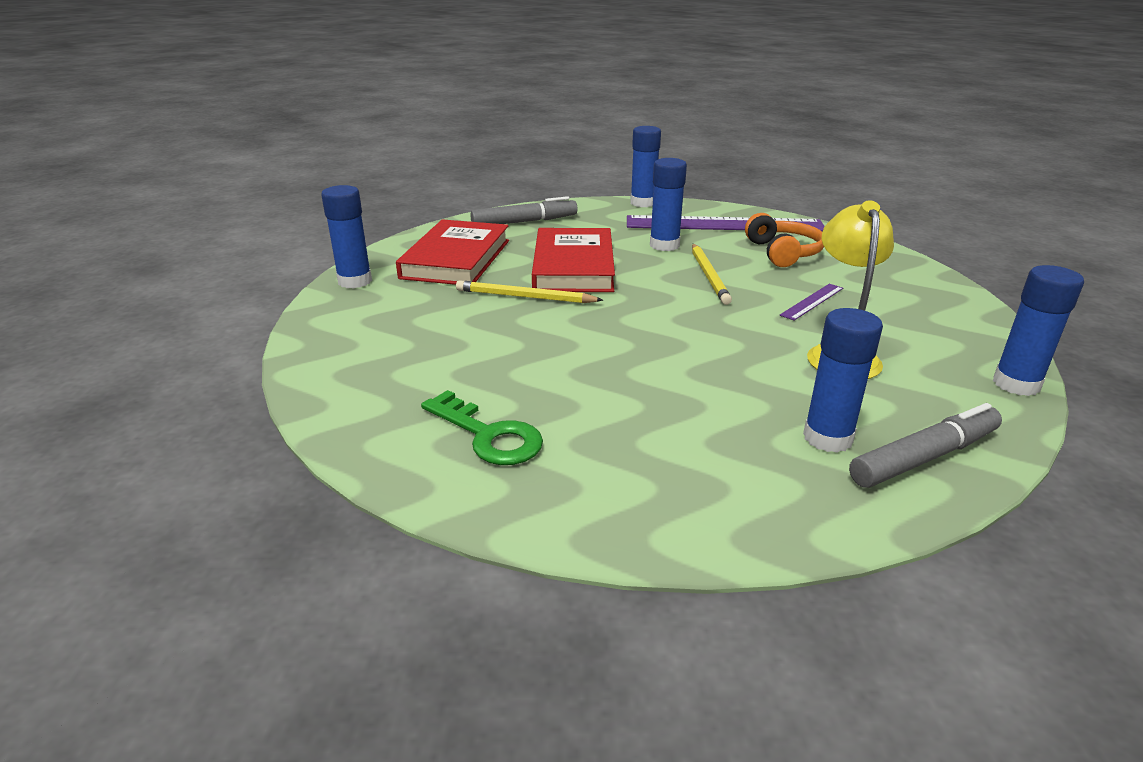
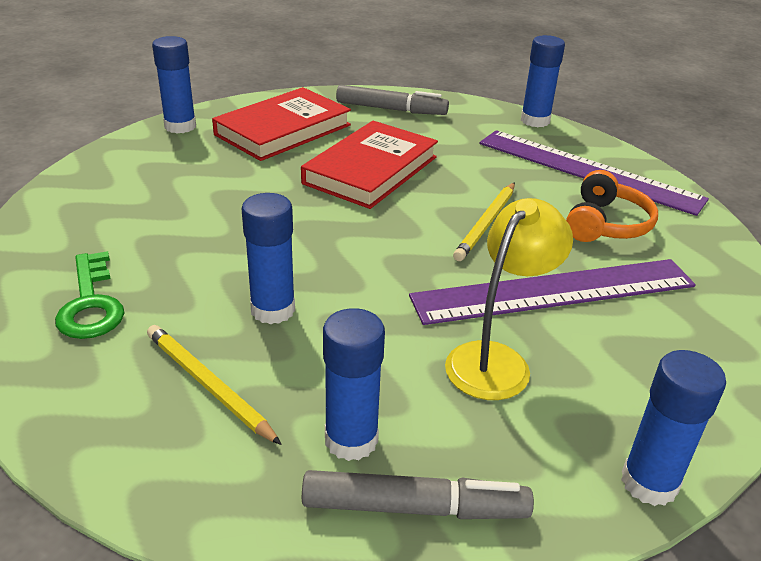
camera: 30 degrees right, 5 degrees up
(525, 297) = (288, 187): yellow pencil -> yellow pencil (208, 385)
(664, 245) = (489, 175): blue glue stick -> blue glue stick (273, 310)
(812, 301) = (554, 291): purple ruler -> purple ruler, size x2.44

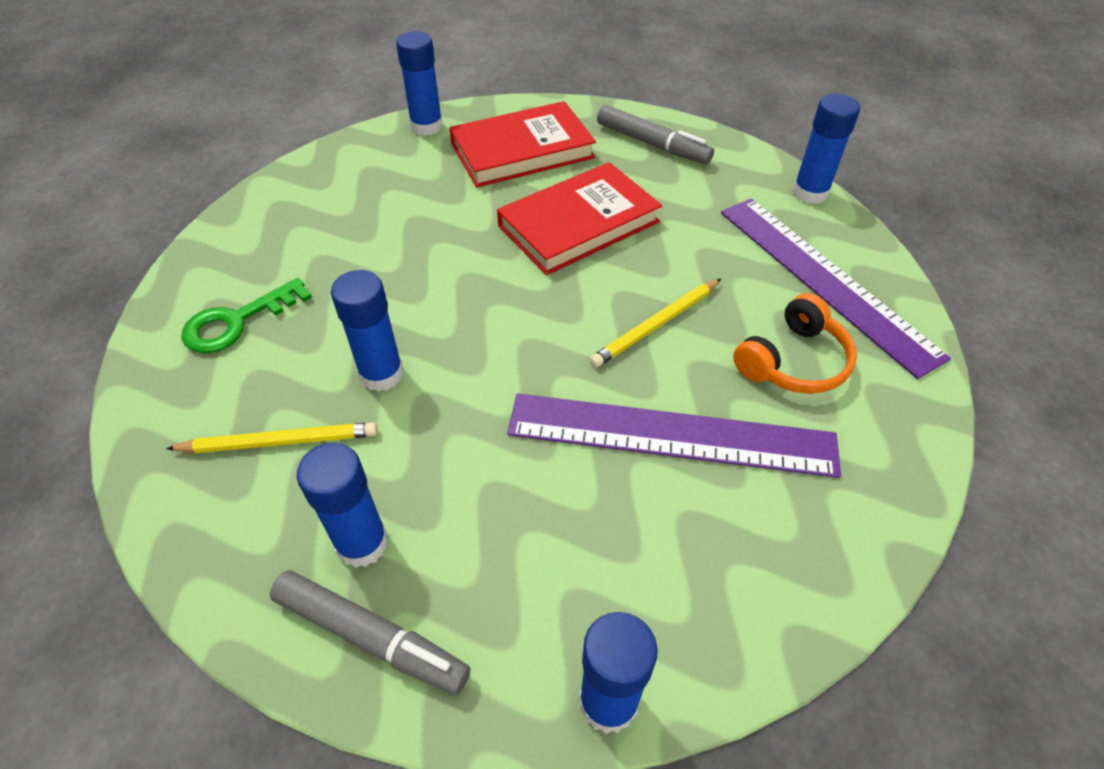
camera: 25 degrees right, 15 degrees up
(91, 304) = (237, 321): green key -> green key turned 45 degrees clockwise
(208, 385) = (280, 441): yellow pencil -> yellow pencil turned 105 degrees clockwise
(496, 360) = (553, 501): yellow lamp -> none

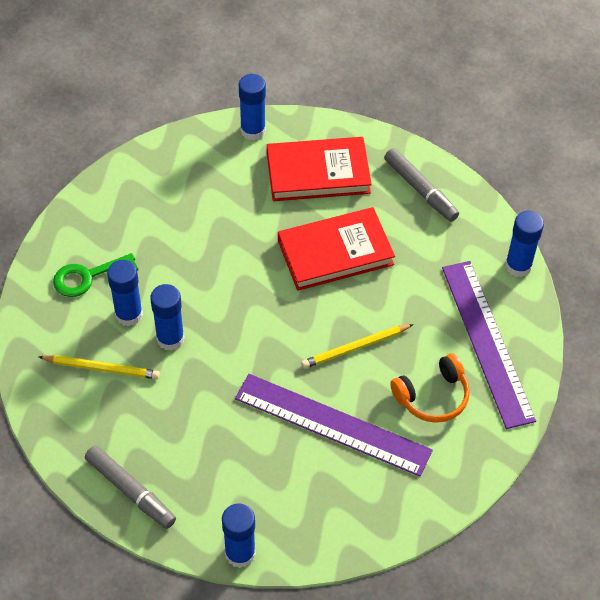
camera: 15 degrees right, 5 degrees up
(362, 543) = (136, 441): blue glue stick -> blue glue stick (129, 314)

